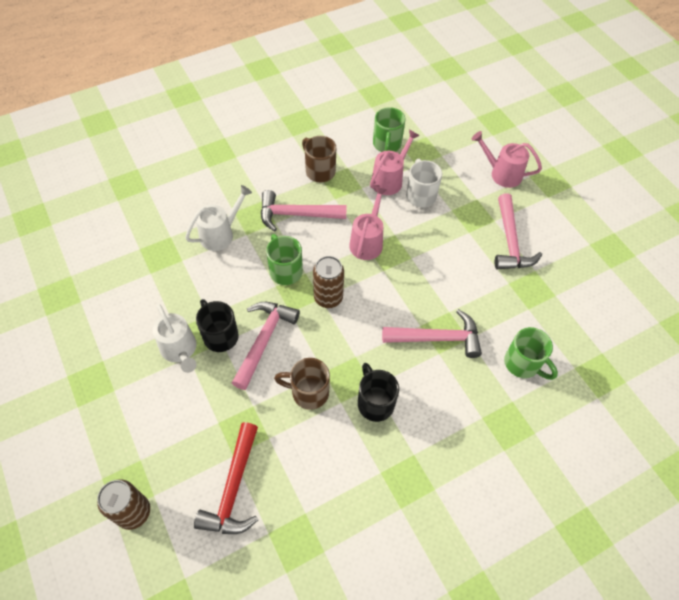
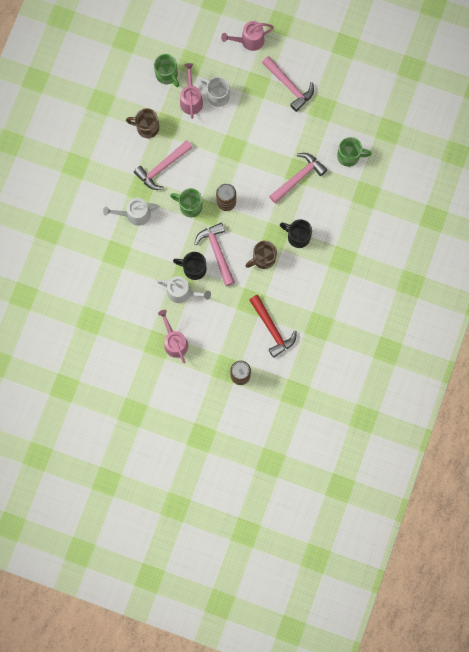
camera: 40 degrees left, 20 degrees up
(221, 234) = (134, 214): white watering can -> white watering can turned 105 degrees counterclockwise
(367, 241) = (215, 151): pink watering can -> pink watering can (174, 341)

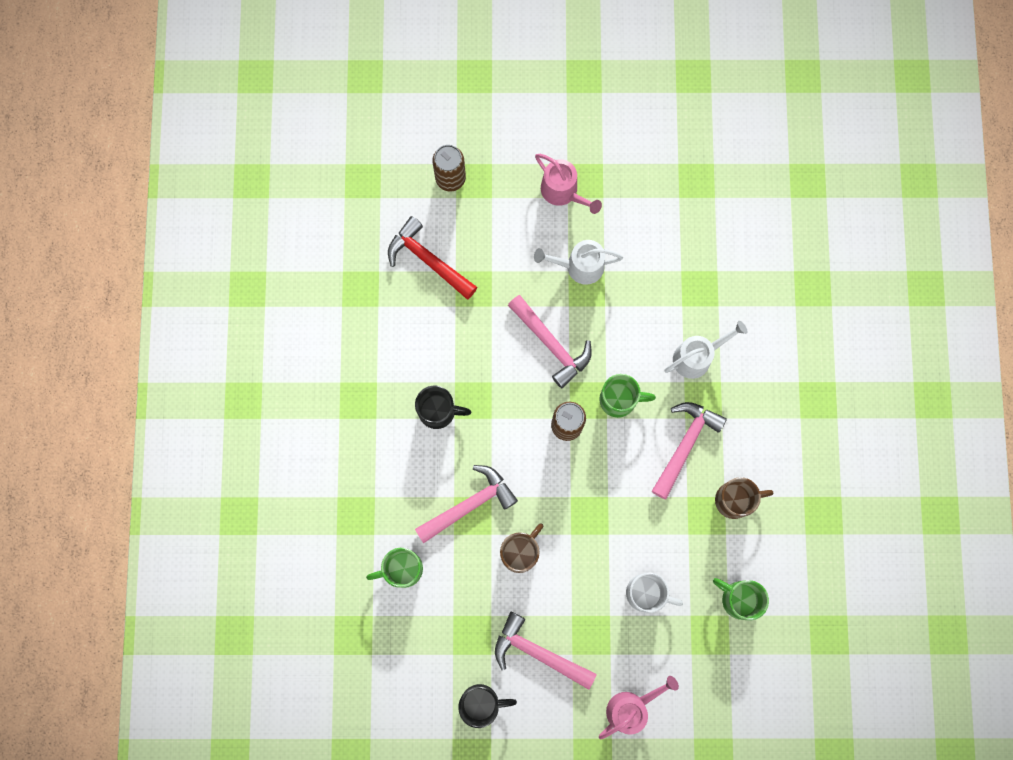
camera: 160 degrees right, 0 degrees up
(191, 99) = (685, 572): pink watering can -> none
(193, 268) = (576, 307): black mug -> black mug (481, 703)
(263, 258) = (479, 359): brown mug -> brown mug (520, 552)
(298, 178) = (469, 505): pink hammer -> pink hammer turned 150 degrees counterclockwise

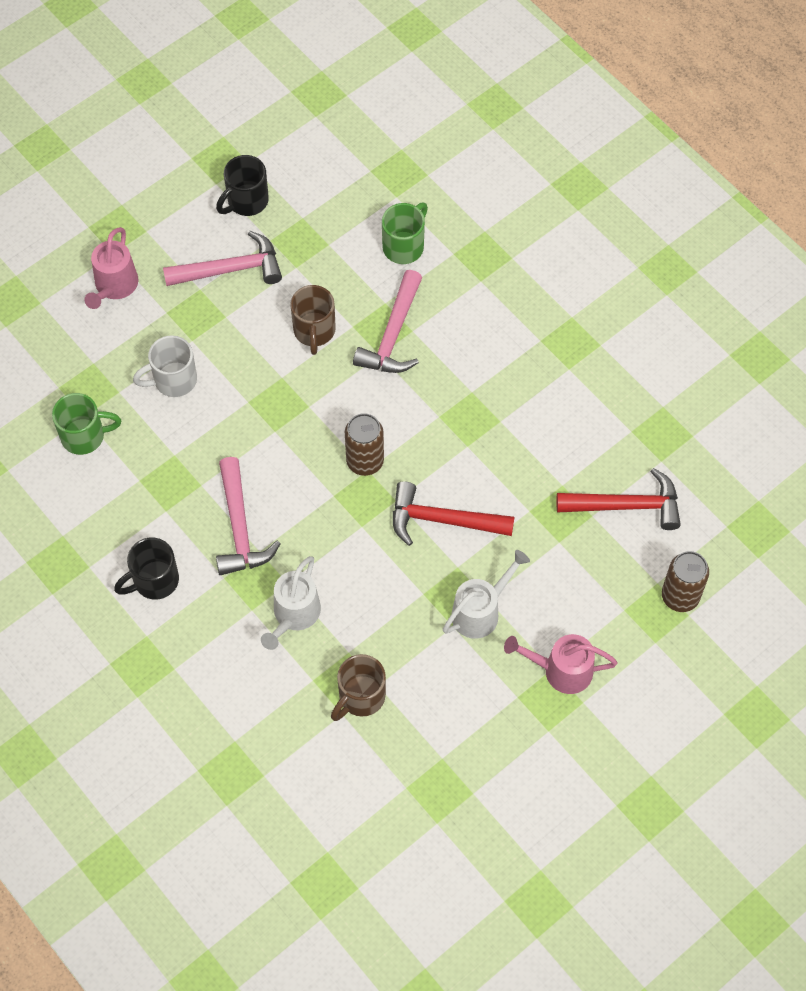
camera: 140 degrees right, 15 degrees down
(438, 411) = (491, 386): black mug -> black mug (154, 581)
(551, 344) = (442, 520): pink hammer -> red hammer
(619, 400) = (335, 520): green mug -> none
(735, 500) = (153, 515): brown mug -> brown mug (360, 697)

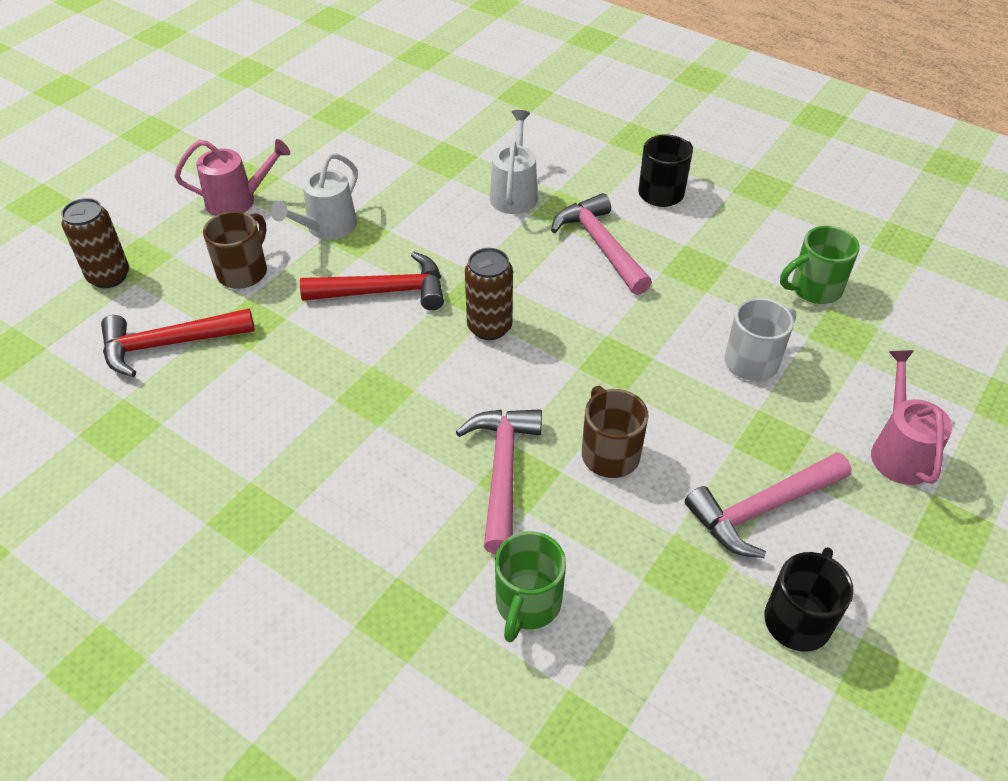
camera: 165 degrees right, 15 degrees down
(360, 697) = (429, 153): brown mug -> brown mug (244, 271)

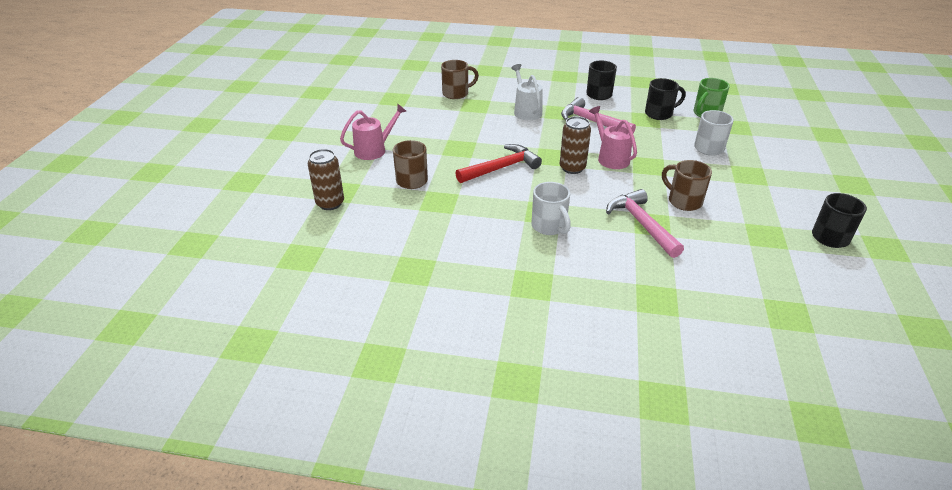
camera: 25 degrees left, 10 degrees down
(169, 344) = (402, 224): red hammer -> none
(326, 228) = (439, 149): white watering can -> none
(361, 424) = (549, 226): none -> white mug
(437, 128) = (456, 93): none -> brown mug
(527, 604) = (710, 272): green mug -> none
(730, 264) = (659, 114): none -> black mug
(762, 509) = (771, 201): pink hammer -> none
(899, 450) = (803, 163): pink watering can -> pink watering can (610, 158)

